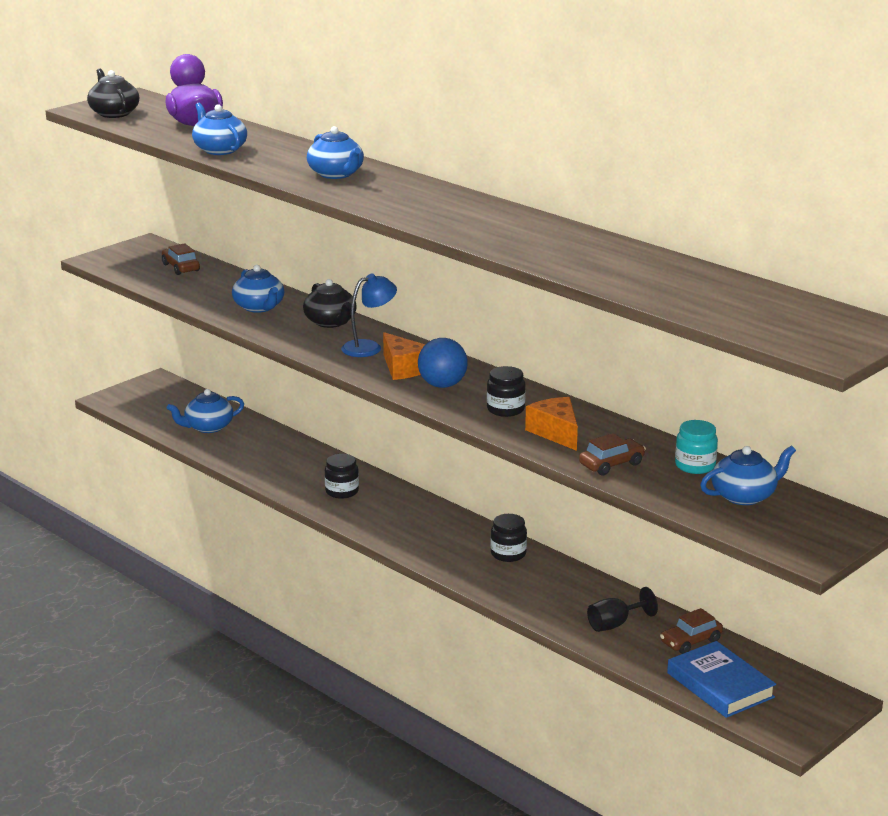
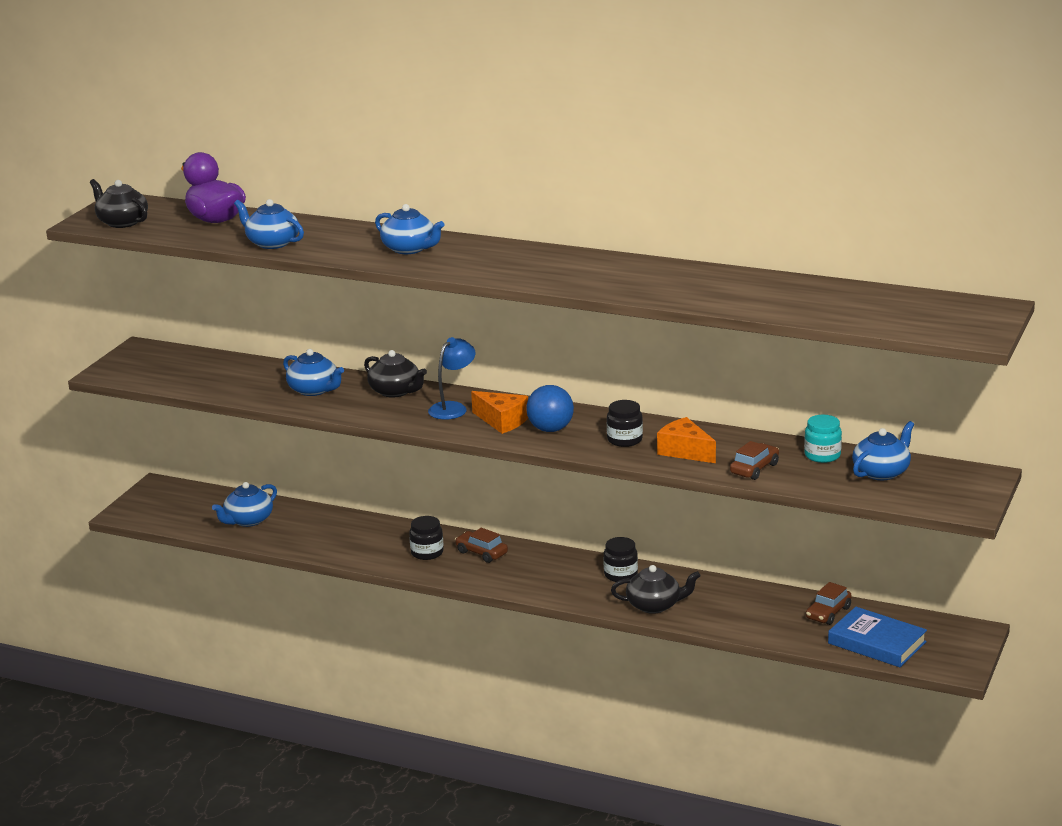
camera: 20 degrees left, 0 degrees up
(180, 267) = (199, 365): brown car -> brown car (481, 553)
(518, 592) = (654, 605): none -> black teapot
(615, 624) = (756, 613): black goblet -> none

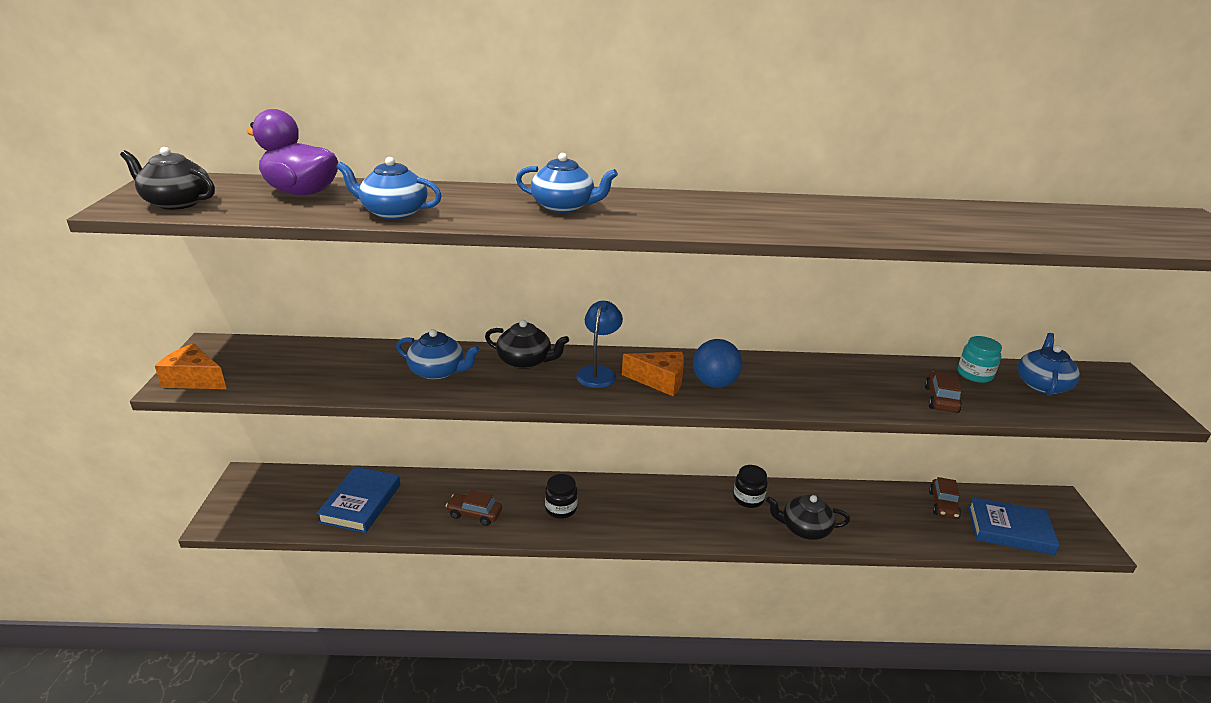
camera: 25 degrees left, 5 degrees up
(248, 520) = (361, 503): blue teapot -> blue book
(481, 553) = (611, 498): brown car -> brown car (474, 514)
(624, 440) = (794, 385): black jar -> none
(654, 605) = (804, 528): black teapot -> black teapot turned 150 degrees counterclockwise
(685, 451) = (860, 389): orange cheese -> orange cheese (194, 379)

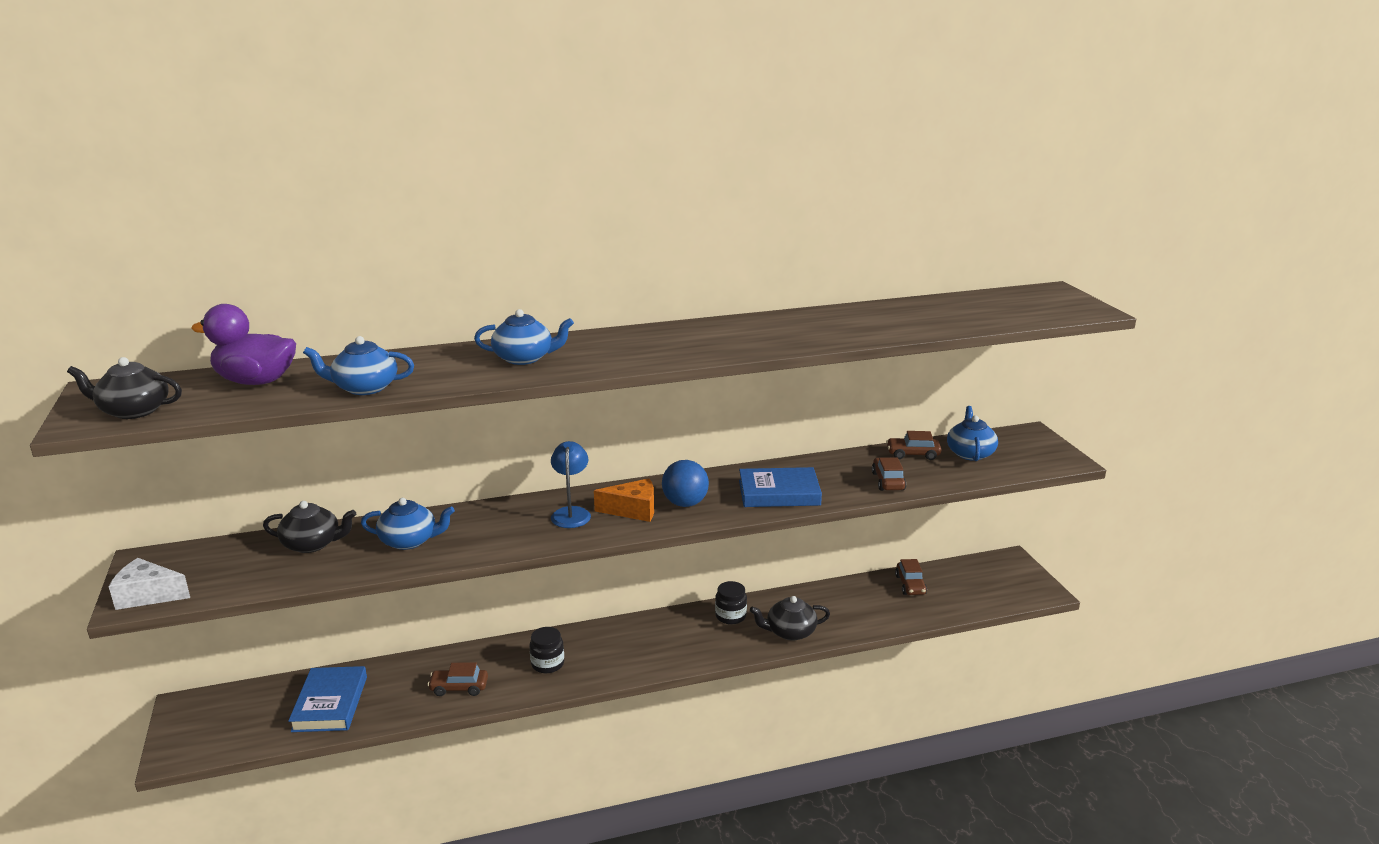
camera: 15 degrees left, 5 degrees down
(194, 379) = (148, 595): orange cheese -> white cheese
(525, 361) = (494, 515): black teapot -> black teapot (312, 544)
(974, 374) = (913, 454): turquoise jar -> brown car
(1009, 530) = (971, 594): blue book -> blue book (779, 493)

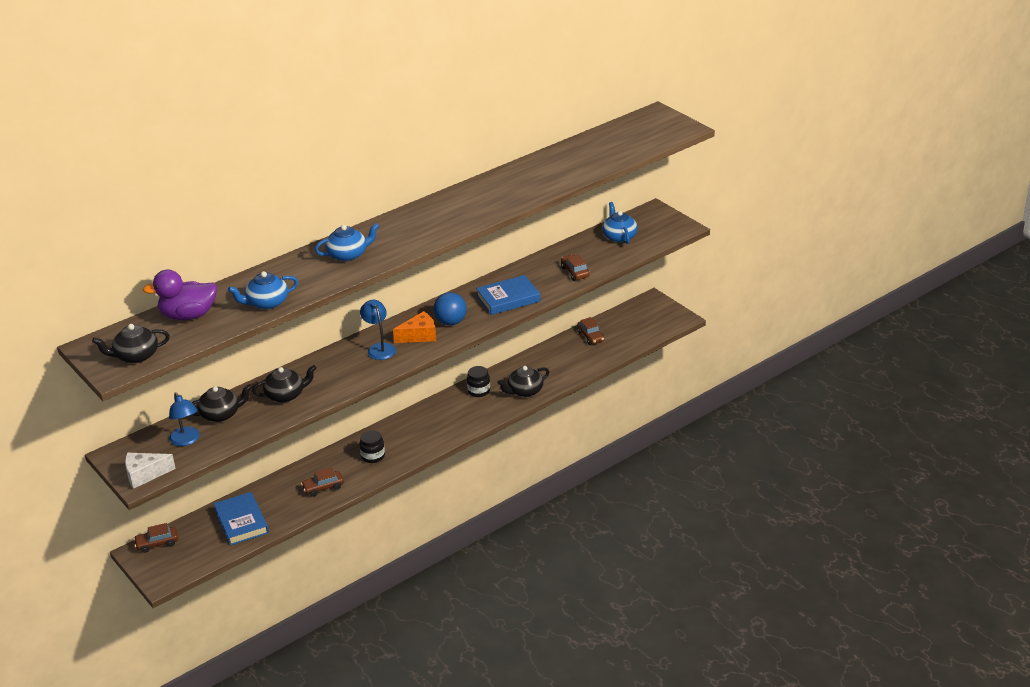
camera: 20 degrees left, 10 degrees up
(240, 565) = (186, 440): none -> blue lamp
(409, 541) = (285, 395): blue teapot -> black teapot
(913, 454) = (582, 247): brown car -> brown car (157, 543)

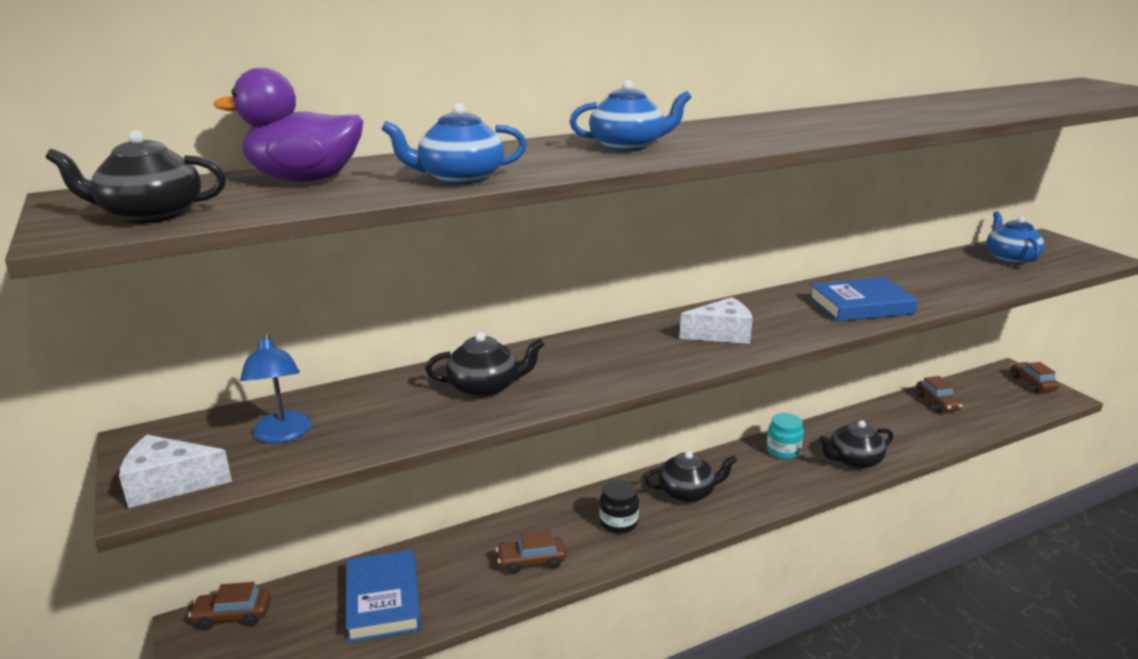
camera: 10 degrees right, 10 degrees down
(221, 414) = (364, 401): black teapot -> black teapot (687, 492)
(379, 348) = (655, 342): blue lamp -> none
(419, 335) = (721, 334): orange cheese -> white cheese
(451, 322) = (772, 323): blue ball -> none
(479, 391) = (783, 450): black jar -> turquoise jar
(575, 272) = (958, 287): brown car -> brown car (1032, 383)

